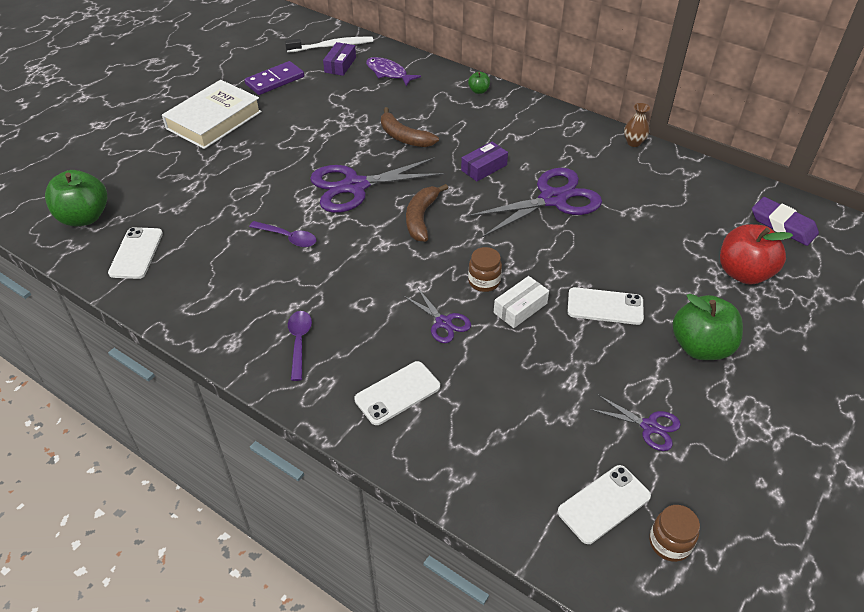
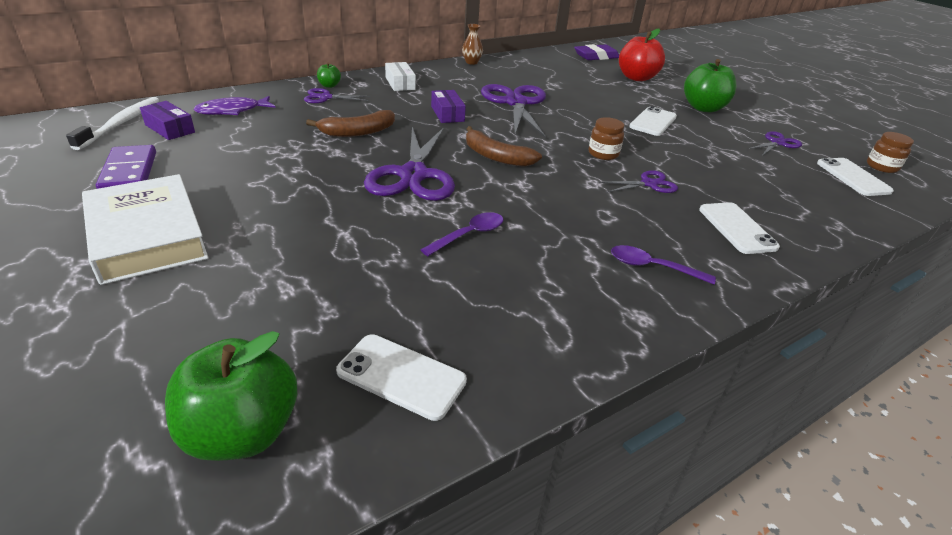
camera: 70 degrees left, 10 degrees down
(453, 99) = (326, 97): none -> purple scissors
(520, 308) = (643, 149): white box -> white box (400, 83)

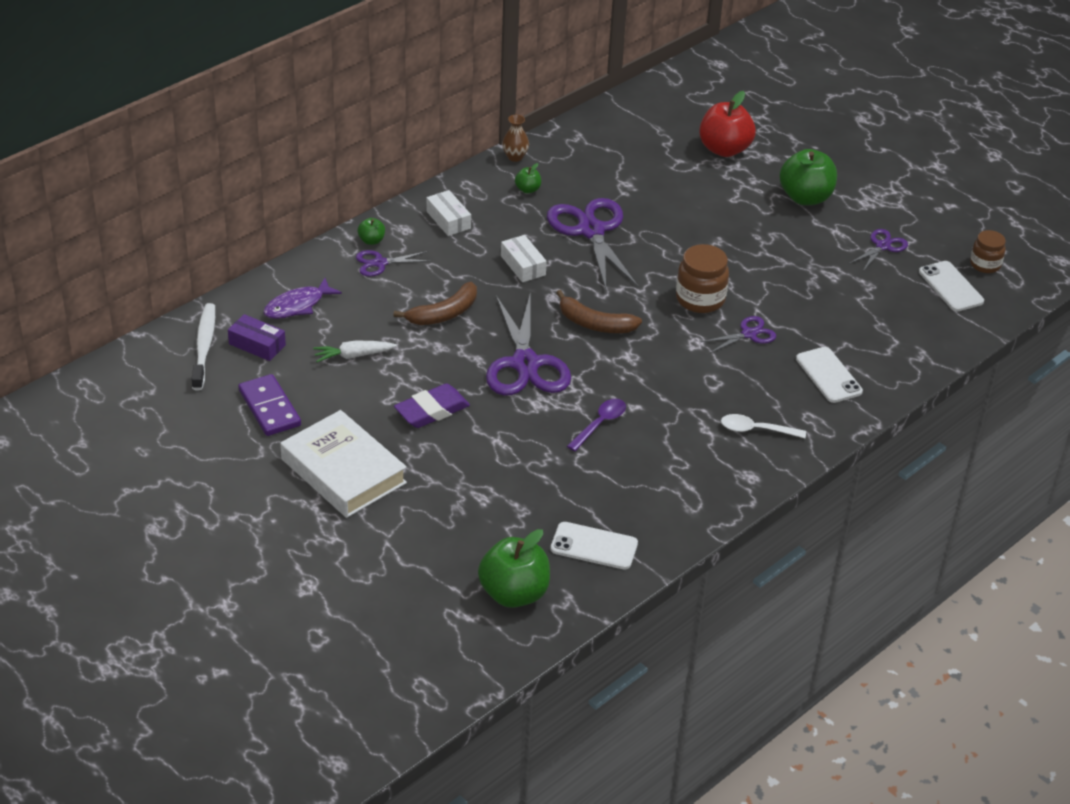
camera: 10 degrees left, 5 degrees up
(250, 147) = (353, 356): none -> white carrot
(447, 114) = (523, 265): purple box -> white box
(473, 77) = (528, 189): none -> green apple
(596, 56) = (668, 109): purple eraser -> purple eraser (432, 410)
(603, 154) = (700, 299): brown jar -> brown jar, size x1.55
(652, 267) = (756, 430): purple spoon -> white spoon
(653, 122) = (748, 235): white phone -> none

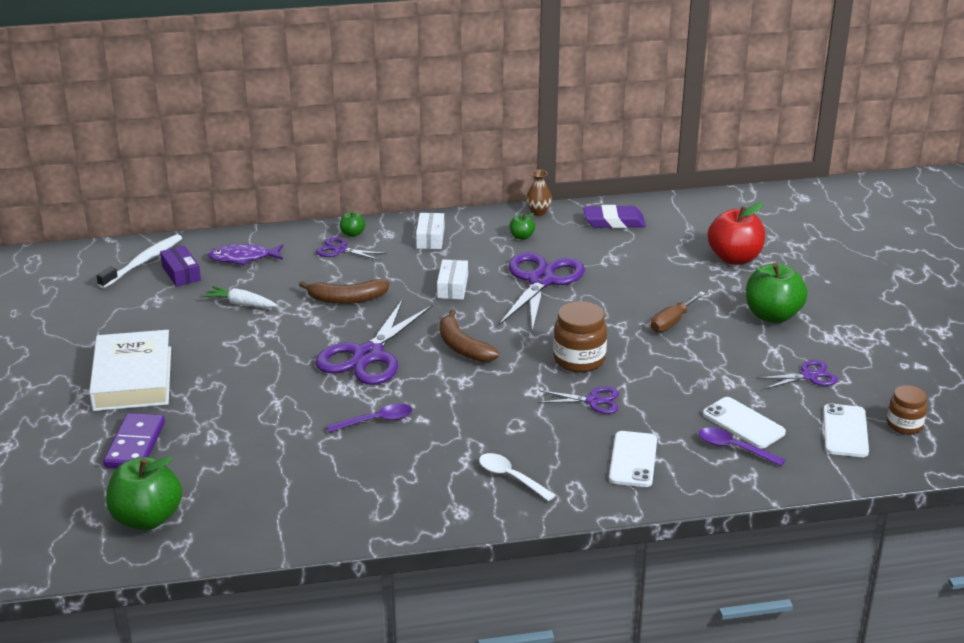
camera: 35 degrees right, 10 degrees down
(269, 408) = (135, 317): purple domino -> purple domino (135, 445)
(432, 410) = (252, 361): purple eraser -> purple eraser (614, 222)
(594, 546) = (256, 510): white phone -> white phone (743, 423)
(736, 233) = (672, 322): none -> brown screwdriver
(889, 334) = (733, 448): none -> purple spoon

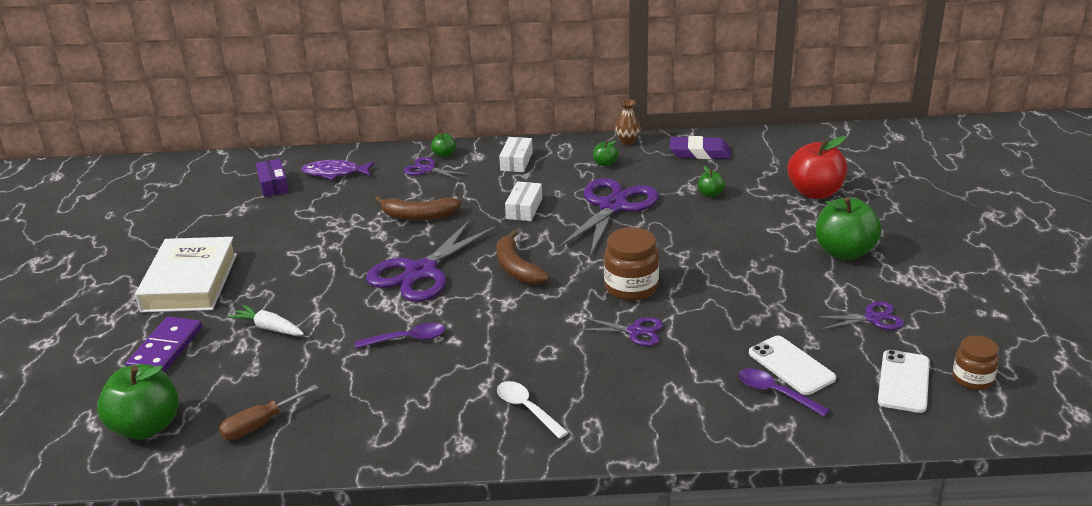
camera: 10 degrees right, 0 degrees up
(143, 262) = (243, 173): white toothbrush -> none
(241, 304) = (317, 216): white carrot -> white carrot (269, 328)
(633, 459) = (662, 398): white phone -> none
(634, 264) = (710, 194): none -> green apple
(672, 322) = (736, 254): brown screwdriver -> brown screwdriver (259, 425)

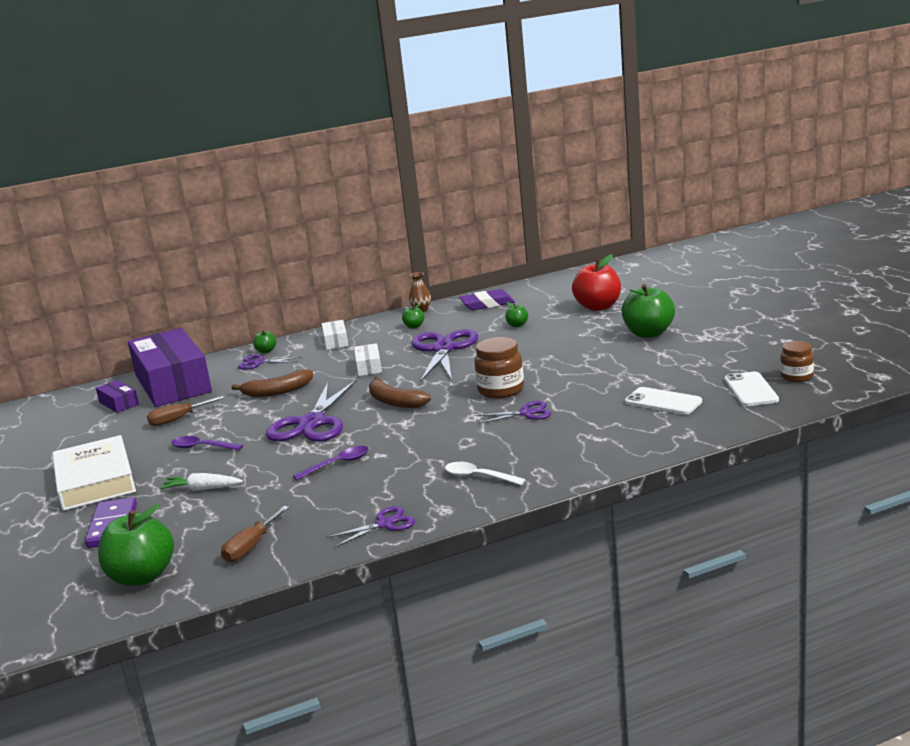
camera: 20 degrees left, 10 degrees down
(308, 224) = (178, 419): none -> brown screwdriver
(335, 173) = (173, 383): purple fish -> purple box
(775, 393) = (664, 419): purple spoon -> purple spoon (201, 447)
(872, 318) = (700, 363): purple scissors -> purple scissors (384, 524)

